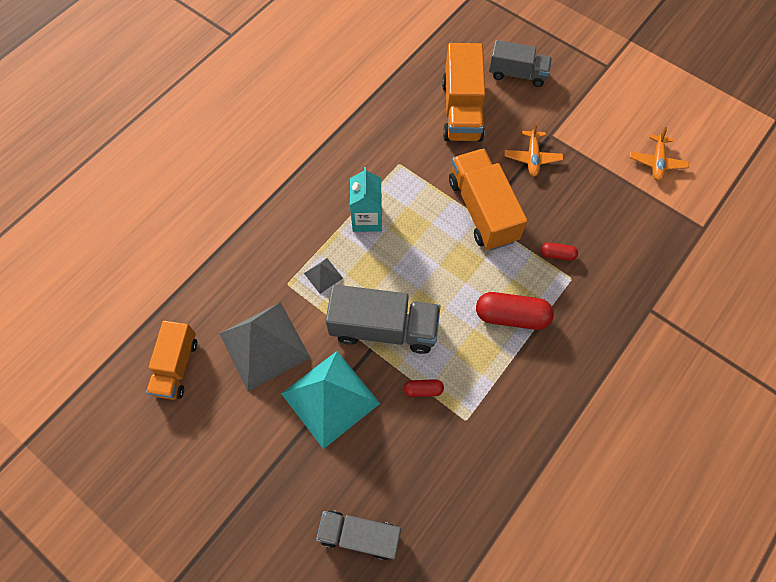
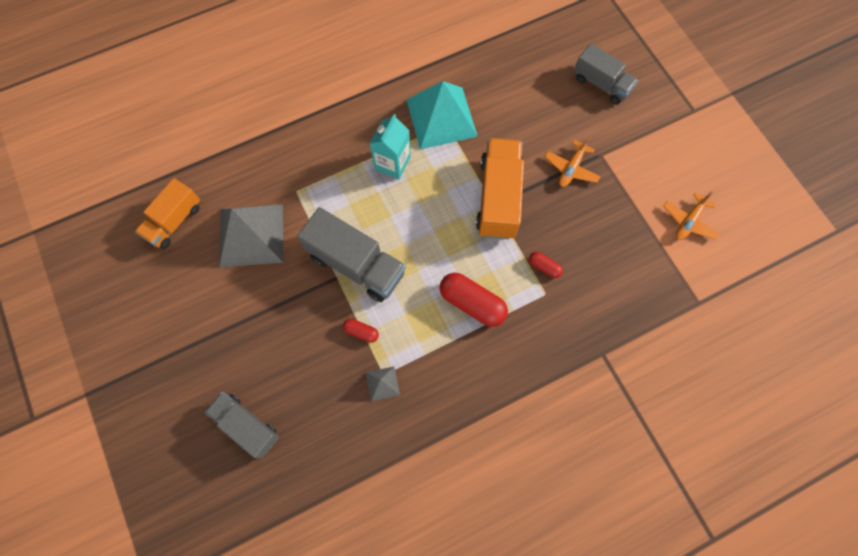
camera: 25 degrees right, 5 degrees up
(323, 275) = (329, 197): grey pyramid -> grey pyramid (382, 383)
(330, 398) = (281, 303): turquoise pyramid -> turquoise pyramid (441, 117)
(461, 110) = (529, 98): orange truck -> none

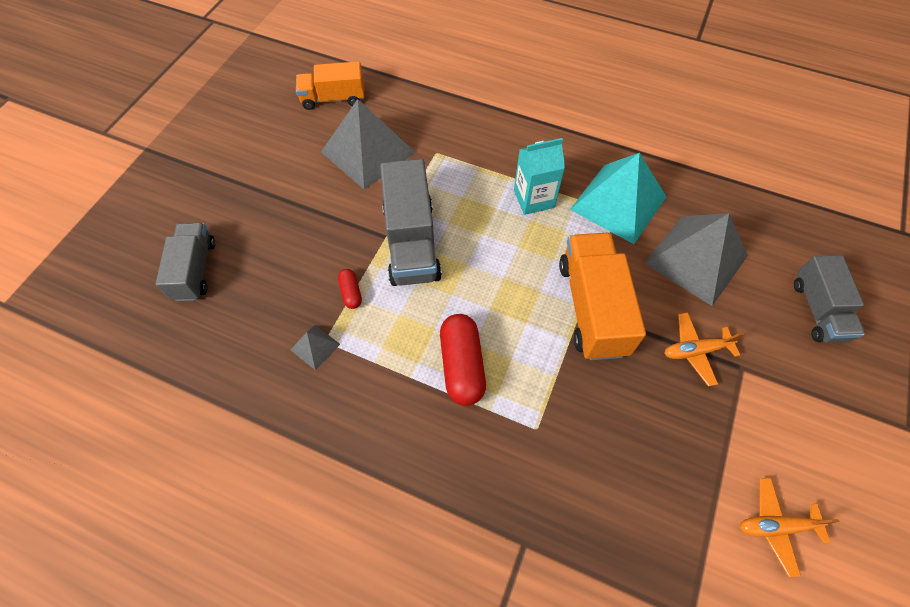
camera: 50 degrees right, 10 degrees down
(498, 198) = (592, 307): orange truck -> orange truck turned 60 degrees counterclockwise
(517, 113) = (696, 259): none -> grey pyramid
(544, 267) = (564, 405): red capsule -> none

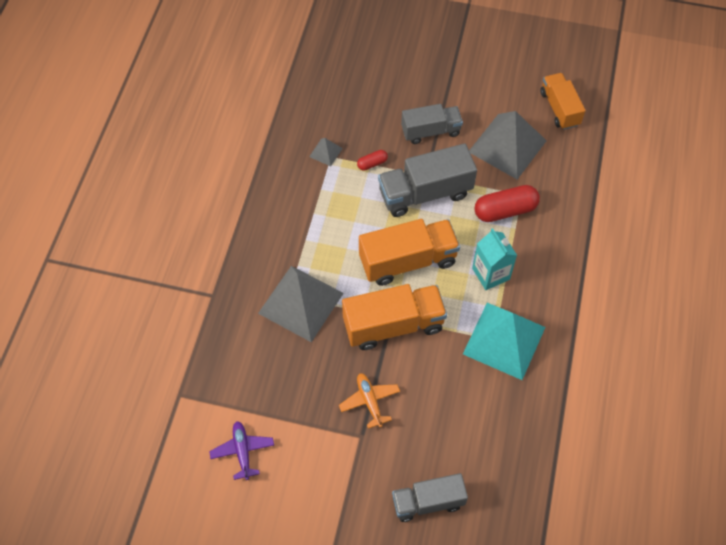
camera: 80 degrees right, 0 degrees up
(195, 270) = (370, 68): grey truck -> grey truck (430, 131)
(462, 365) = (328, 243): red capsule -> red capsule (505, 210)
(504, 277) = (407, 261): none -> orange truck
(696, 259) = (458, 404): grey pyramid -> grey pyramid (300, 303)
(776, 526) = (242, 451): orange plane -> purple plane

